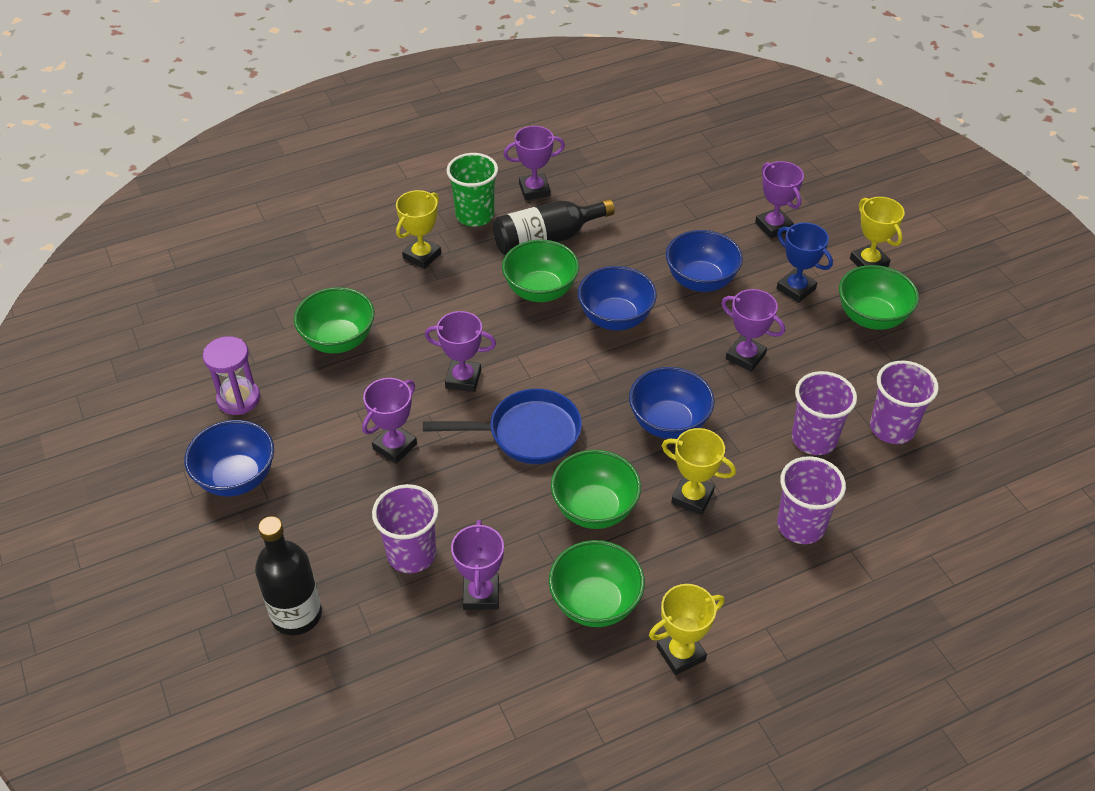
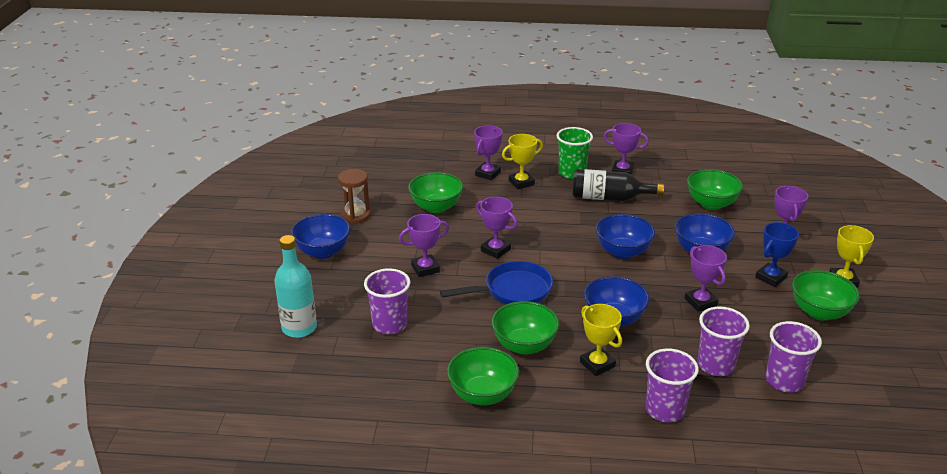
camera: 30 degrees right, 15 degrees down
(238, 399) = (356, 216): purple hourglass -> brown hourglass
(296, 614) = (299, 328): black bottle -> turquoise bottle
(481, 594) = (414, 361): purple trophy -> purple trophy (488, 174)
(527, 433) = (513, 291): blue pan -> blue pan turned 45 degrees counterclockwise
(540, 291) = (583, 222): green bowl -> green bowl (711, 204)
(681, 653) = (517, 445): yellow trophy -> none
(796, 289) = (771, 277): blue trophy -> blue trophy turned 60 degrees clockwise

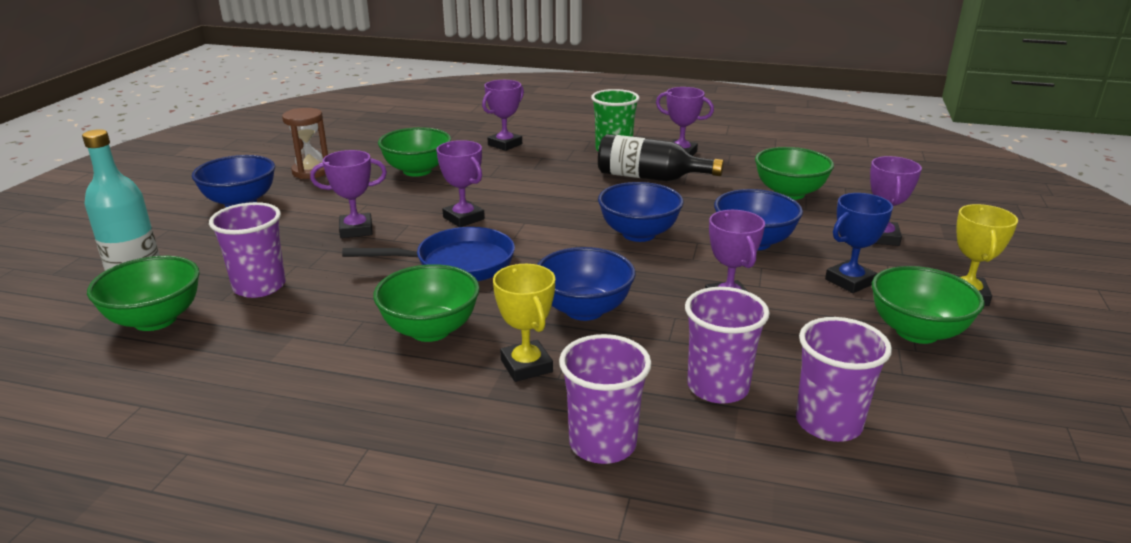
camera: 10 degrees right, 5 degrees down
(483, 394) = (324, 388): green bowl -> green bowl (155, 320)
(521, 182) = (542, 155): yellow trophy -> none

